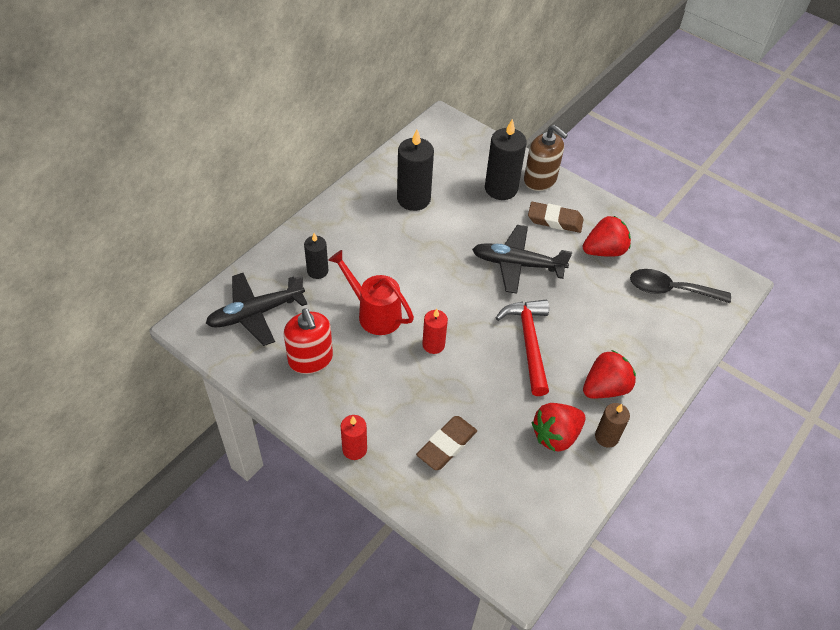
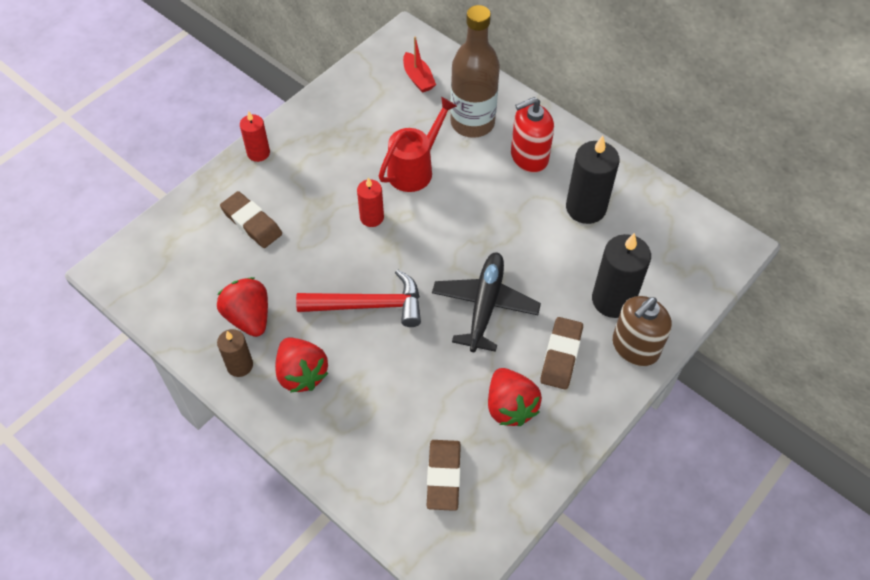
camera: 95 degrees right, 5 degrees up
(255, 313) = (418, 78): black plane -> red boat
(310, 359) = (361, 120): red soap dispenser -> red soap dispenser (529, 157)
(317, 271) = (472, 123): black candle -> brown bottle
(670, 290) = (443, 476): black spoon -> brown eraser

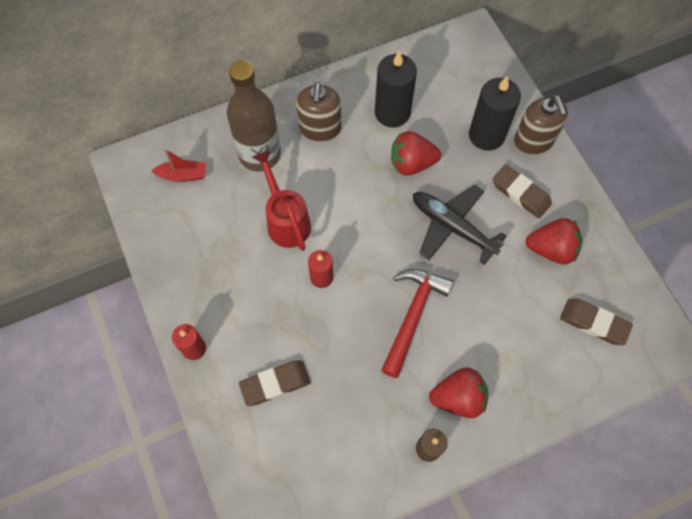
camera: 65 degrees left, 10 degrees up
(249, 317) = (380, 423): red strawberry -> red strawberry (412, 163)
(529, 157) = (320, 129): red soap dispenser -> brown soap dispenser

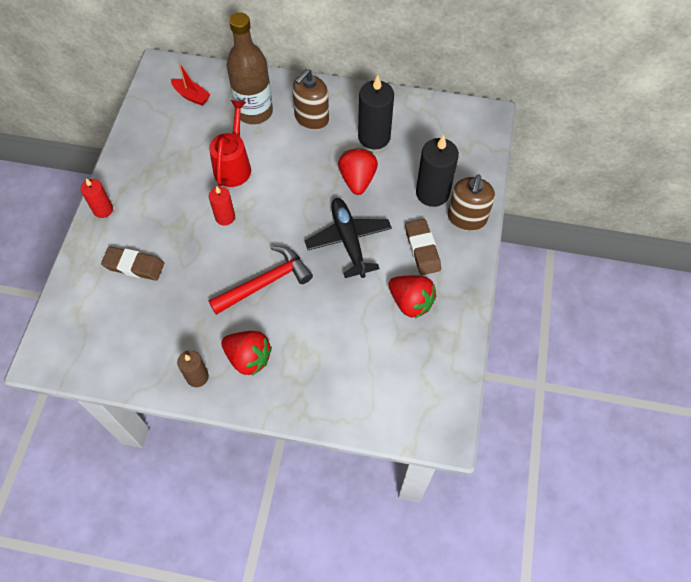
camera: 35 degrees right, 5 degrees down
(412, 163) = (357, 180): red strawberry -> red strawberry turned 60 degrees clockwise
(594, 323) = (397, 375): brown eraser -> none

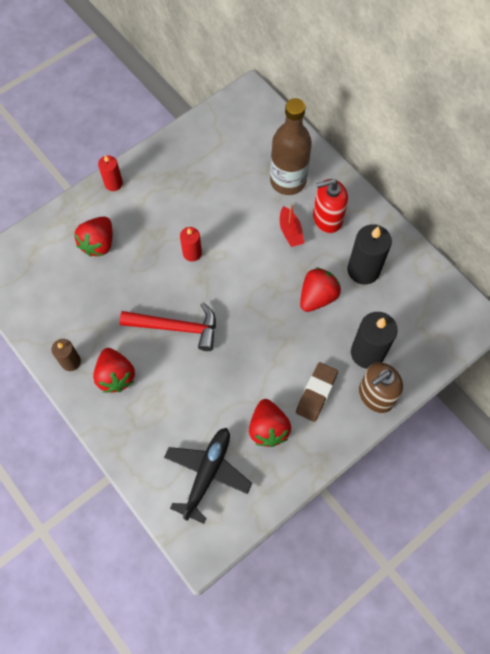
camera: 40 degrees right, 5 degrees up
(134, 266) = (98, 243): brown eraser -> red strawberry
(191, 96) = (252, 134): red boat -> red boat (290, 231)
(234, 165) = (234, 215): red watering can -> none
(311, 118) = (327, 218): brown soap dispenser -> red soap dispenser
(348, 240) = (266, 342): black plane -> black plane (207, 473)

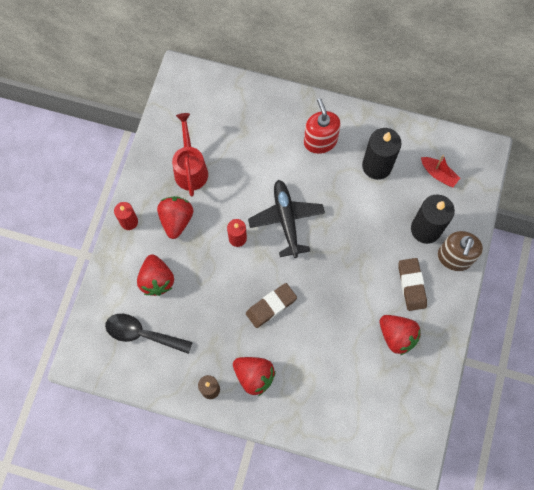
camera: 35 degrees left, 5 degrees up
(52, 279) = (142, 334): none -> black spoon
(176, 327) = (271, 306): red hammer -> brown eraser
(197, 172) = (190, 168): none -> red watering can
(207, 473) = (378, 400): black plane -> black plane (286, 220)
(288, 181) = (267, 130): brown bottle -> none
(290, 231) = (300, 170): red boat -> red boat (438, 174)
(317, 297) = (358, 210): red strawberry -> red strawberry (176, 220)
(327, 218) = (320, 141): red soap dispenser -> red soap dispenser turned 120 degrees clockwise

